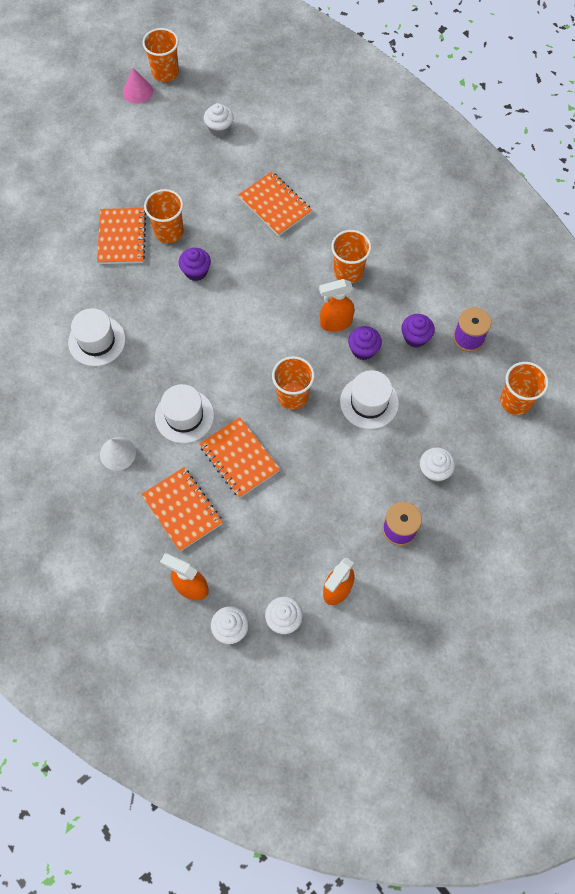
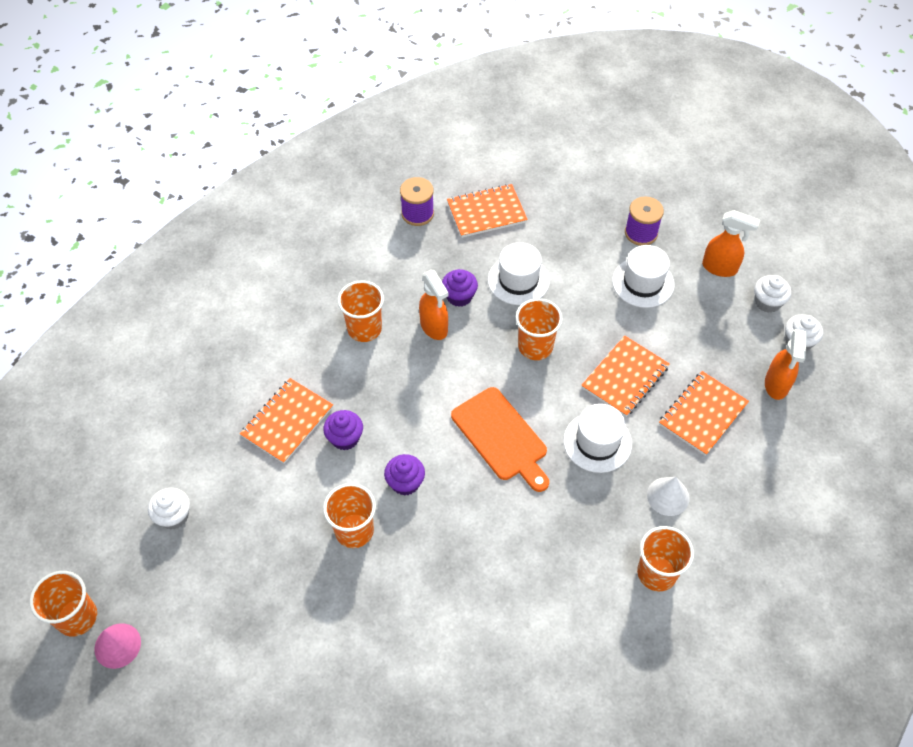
camera: 105 degrees left, 10 degrees down
(97, 341) = (536, 566): white hat -> white hat (643, 282)
(122, 237) = (376, 585): orange notebook -> orange notebook (486, 212)
(213, 346) = (501, 437): none -> orange cutting board
(415, 337) = (430, 256): purple cupcake -> purple cupcake (345, 438)
(434, 471) = (571, 217): white cupcake -> none
(515, 401) = (475, 169): orange cup -> orange cup (656, 573)

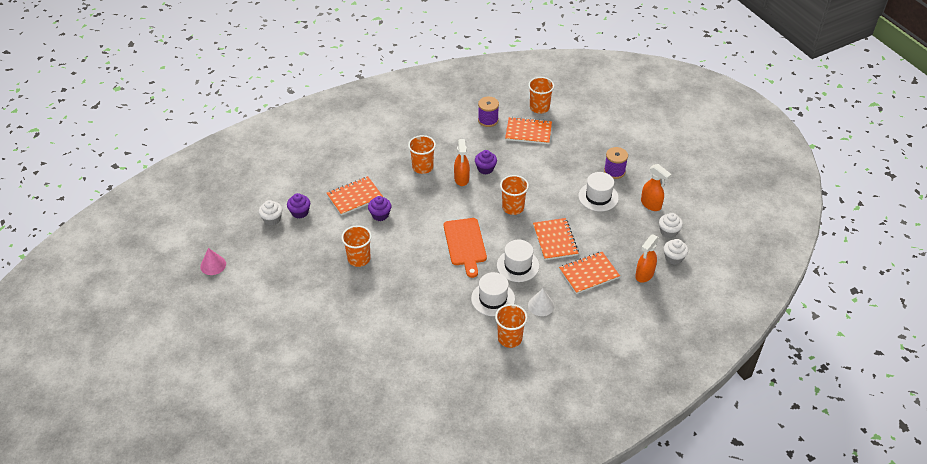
camera: 25 degrees right, 10 degrees down
(77, 617) = (201, 246): orange cup -> orange cup (539, 107)
(405, 482) = (399, 247): purple cupcake -> purple cupcake (300, 212)
(518, 280) = (525, 172): white hat -> white hat (493, 299)
(625, 377) = (555, 240): orange notebook -> orange notebook turned 75 degrees counterclockwise

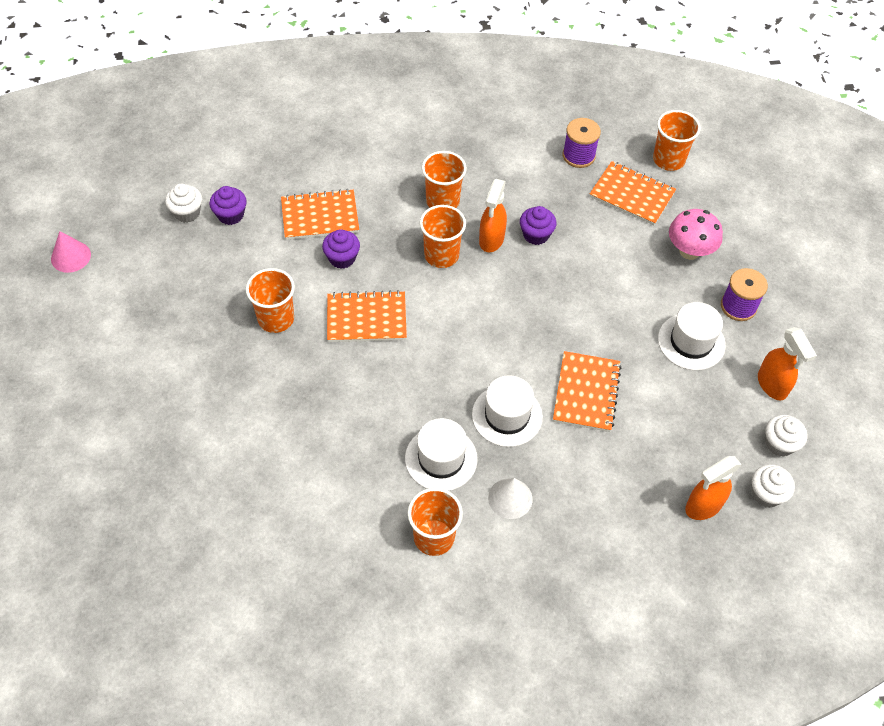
camera: 20 degrees right, 10 degrees up
(465, 244) = (444, 350): orange cutting board -> none
(513, 207) = (547, 314): orange cup -> orange cup (441, 255)
(574, 151) = (689, 251): none -> pink mushroom
(589, 274) = (613, 471): orange notebook -> orange notebook (366, 318)

